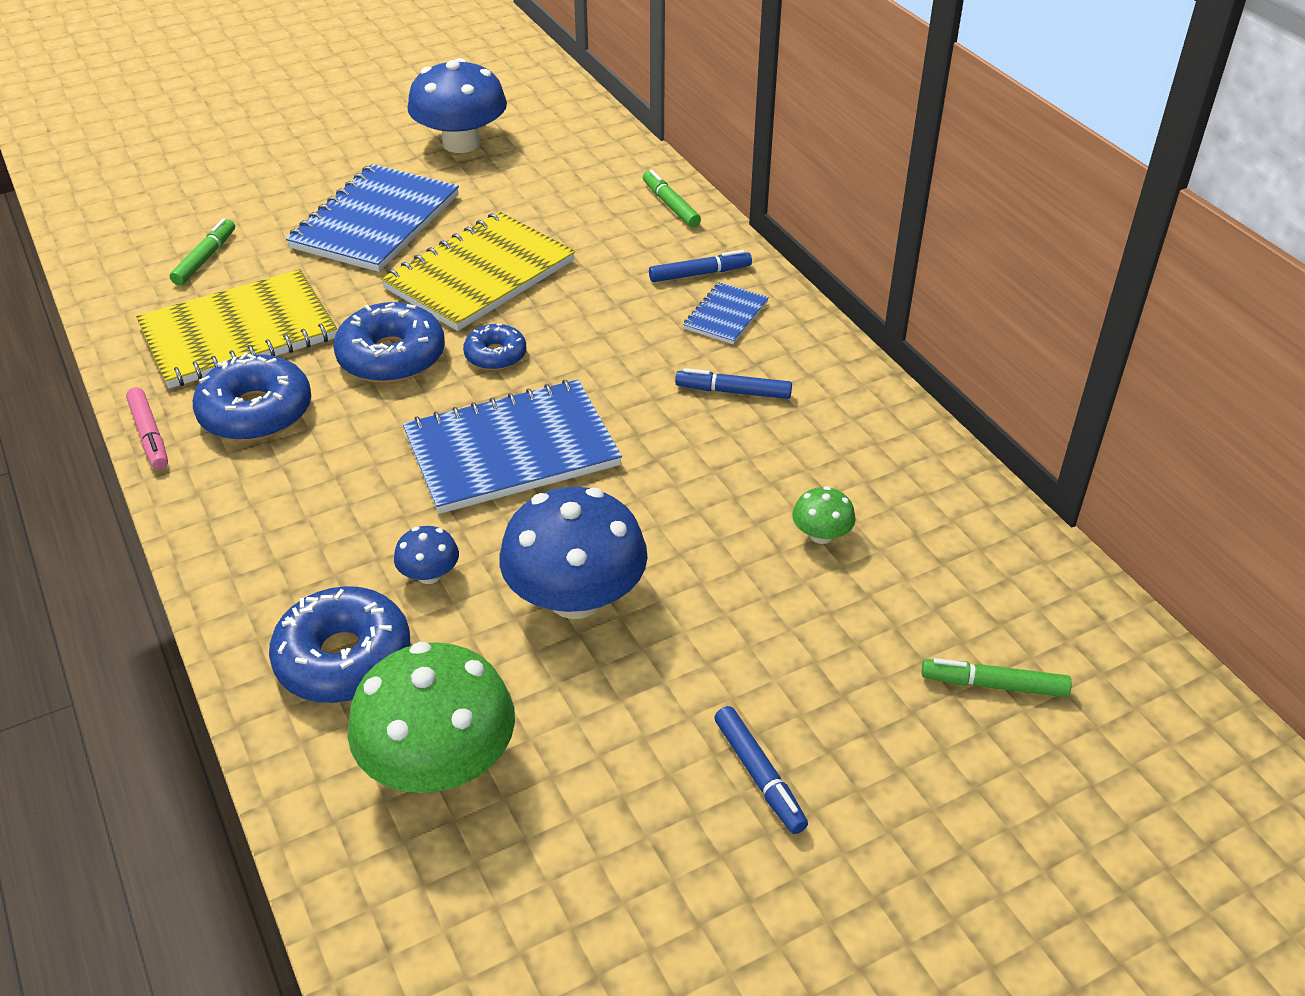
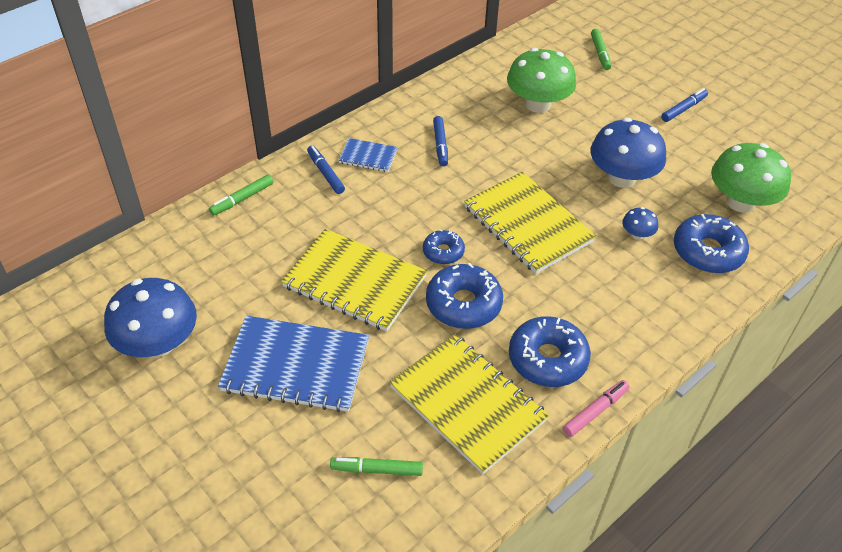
camera: 105 degrees left, 5 degrees up
(511, 450) = (527, 224): blue notebook -> yellow notebook
(821, 535) = (538, 104): green mushroom -> green mushroom, size x2.21

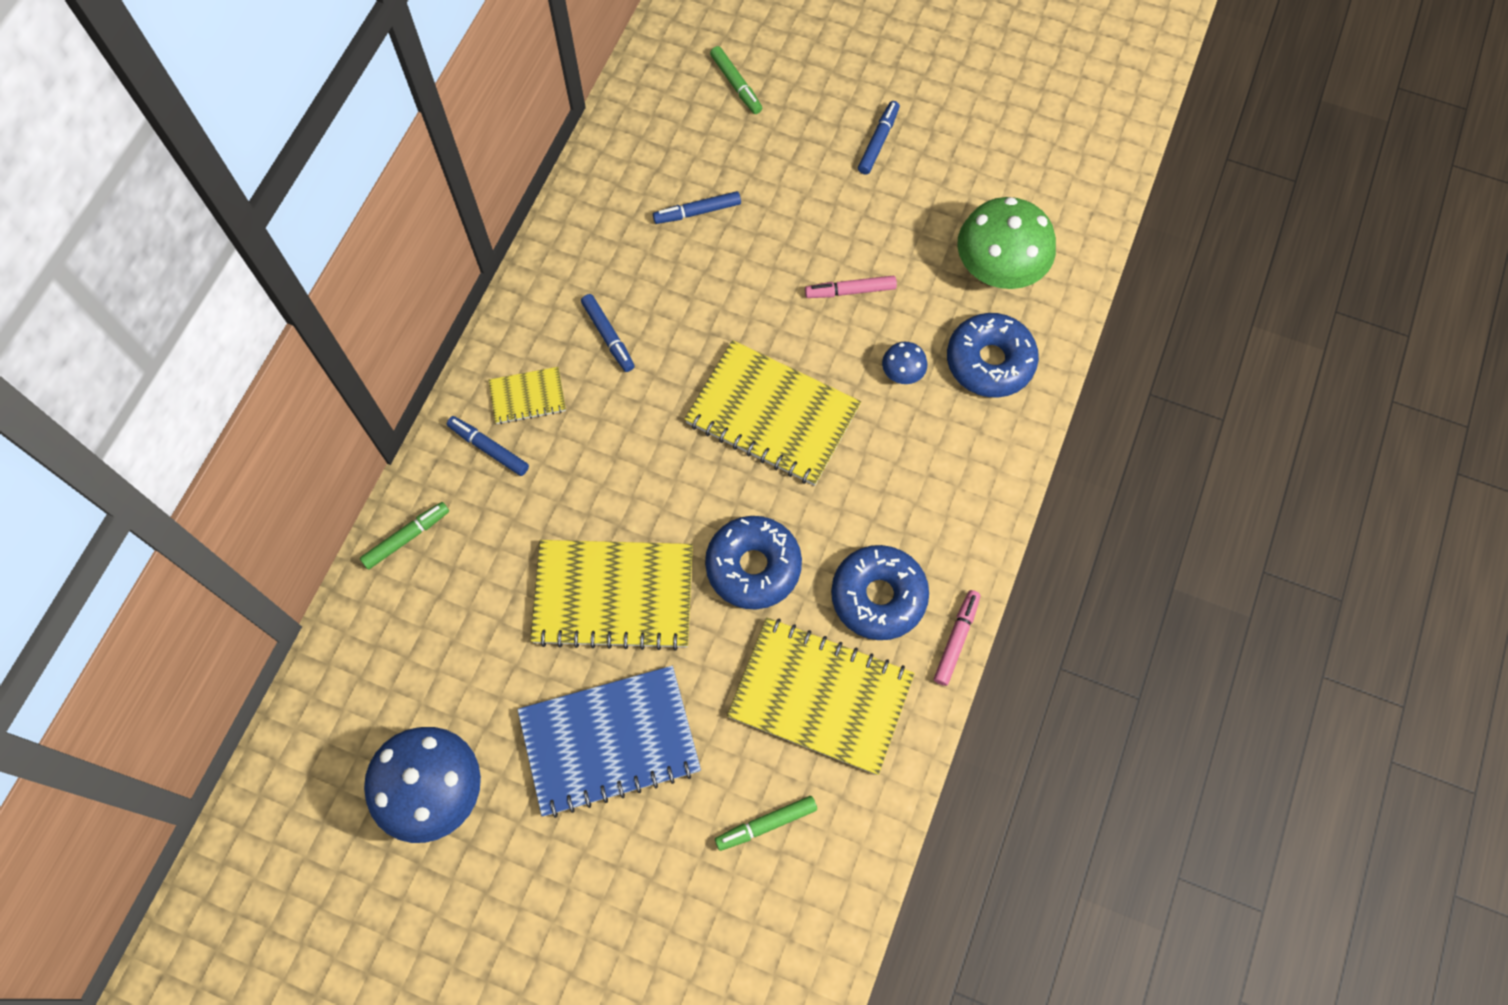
camera: 25 degrees left, 20 degrees up
(242, 199) = (407, 538): green marker -> green marker turned 150 degrees counterclockwise
(368, 156) = (527, 397): blue notebook -> yellow notebook
(443, 252) = (694, 503): blue donut -> none
(538, 104) = (697, 212): green mushroom -> blue marker
(622, 178) = (850, 291): blue mushroom -> pink marker

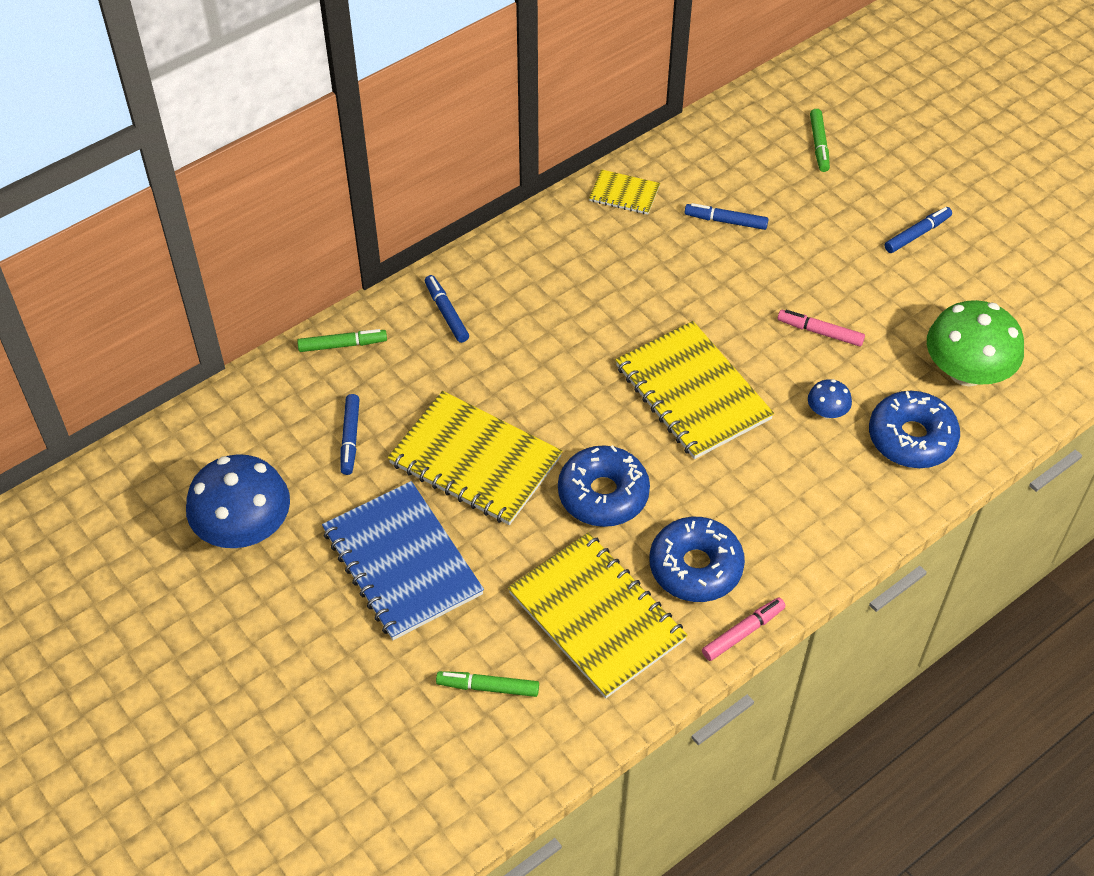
camera: 30 degrees right, 15 degrees down
(527, 397) = (501, 291): yellow notebook -> yellow notebook (624, 194)
(608, 336) = (593, 277): blue marker -> blue marker (350, 438)
(609, 742) = (402, 562): blue notebook -> blue notebook turned 45 degrees clockwise

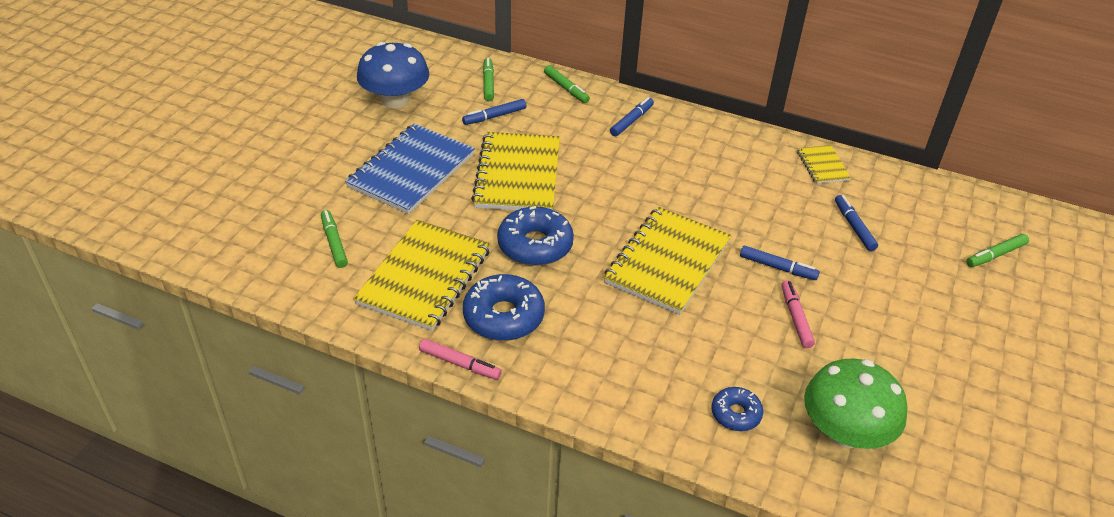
camera: 60 degrees right, 10 degrees down
(277, 417) = (488, 83): none -> green marker
(827, 411) = (717, 348): blue mushroom -> none
(911, 438) = (735, 414): blue donut -> blue donut, size x0.58
(917, 234) = (967, 349): blue marker -> blue marker (777, 268)

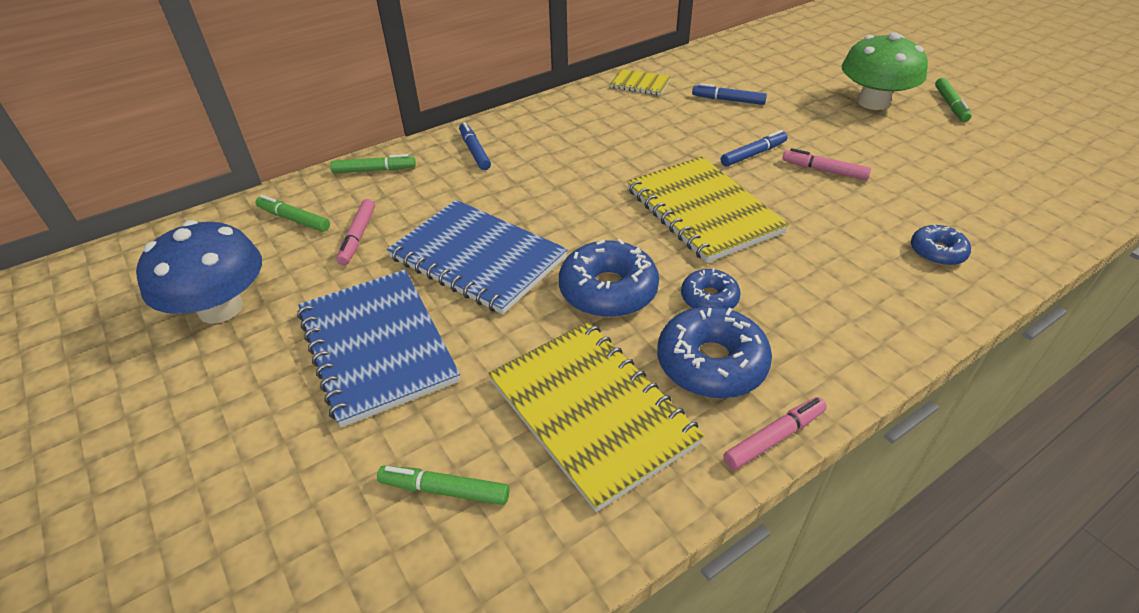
camera: 55 degrees left, 0 degrees up
(494, 116) = (358, 237): blue marker -> pink marker
(517, 175) = (477, 258): yellow notebook -> blue notebook
(567, 296) = (709, 298): none -> blue donut
(845, 432) = (978, 201): green mushroom -> green mushroom (873, 102)
(995, 255) = (803, 60): green marker -> green marker (950, 105)

